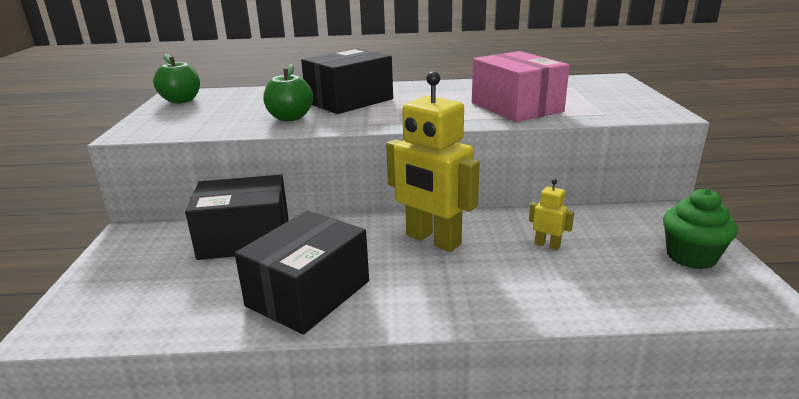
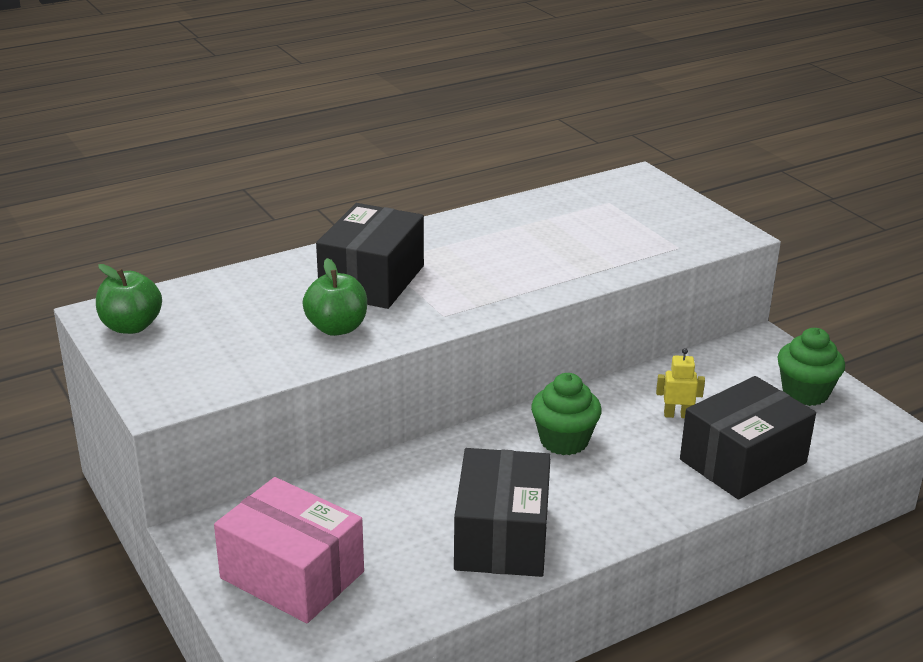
camera: 30 degrees left, 5 degrees up
(245, 238) = (357, 498): black box -> black box (743, 461)
(432, 240) = (564, 441): yellow robot -> green cupcake
(516, 107) = (581, 254): pink box -> pink box (292, 575)

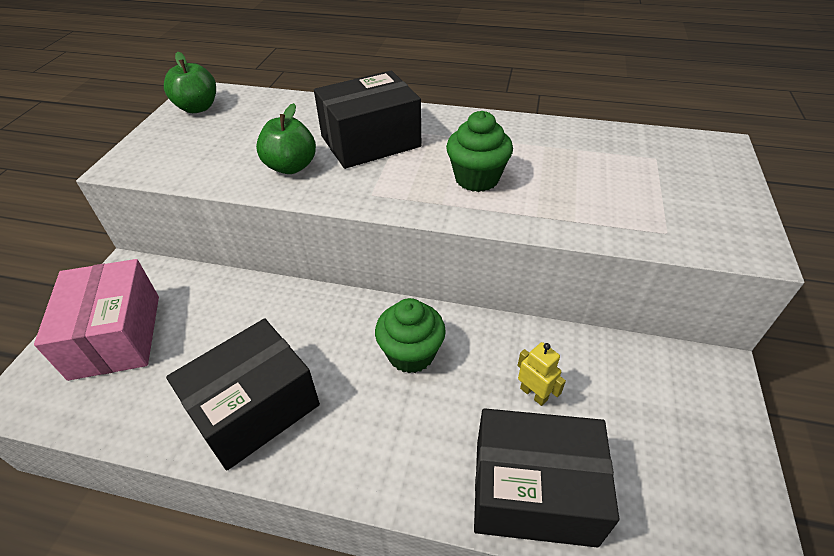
camera: 45 degrees right, 15 degrees up
(805, 393) = (697, 460): green cupcake -> green cupcake (477, 178)

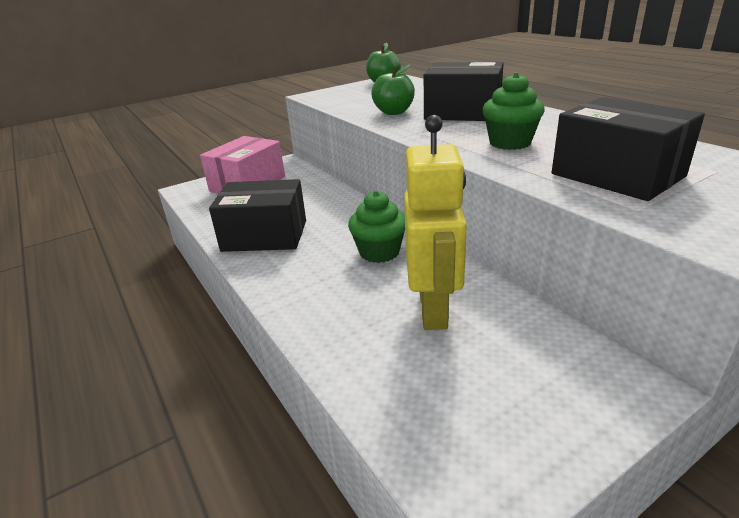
camera: 45 degrees right, 15 degrees down
(533, 394) = (434, 309): yellow robot -> yellow robot, size x2.39
(533, 491) = (358, 352): black box -> black box (617, 175)

